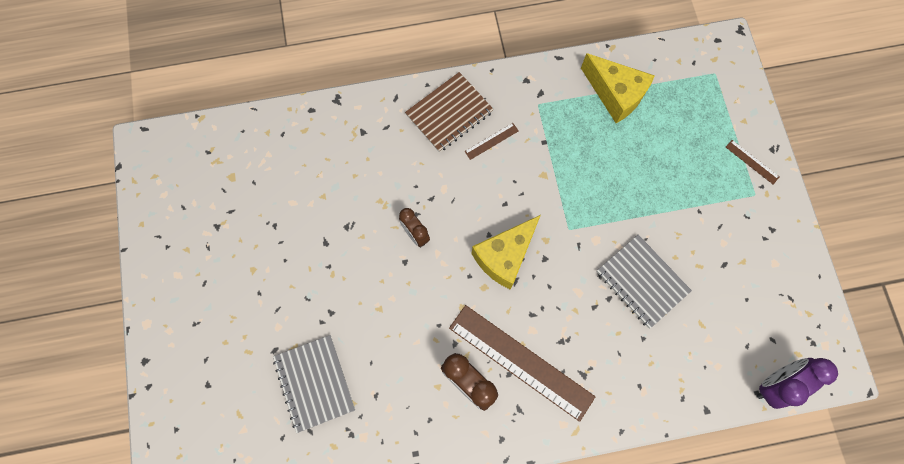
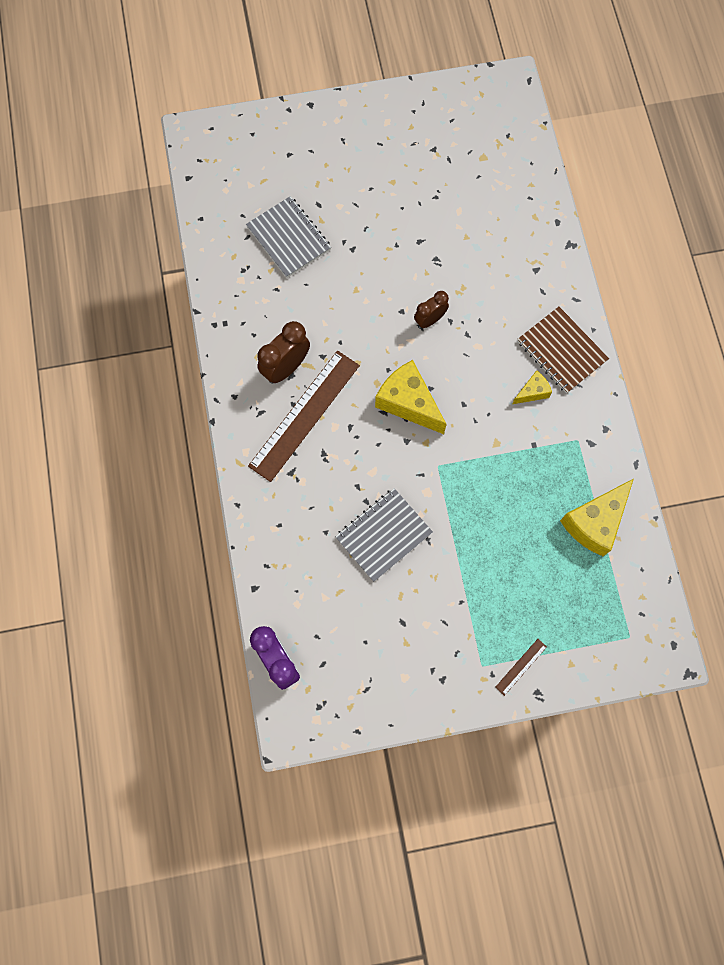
camera: 90 degrees right, 0 degrees up
(314, 383) = (288, 238): grey notebook -> grey notebook turned 75 degrees clockwise
(491, 141) = (532, 392): brown ruler -> yellow cheese

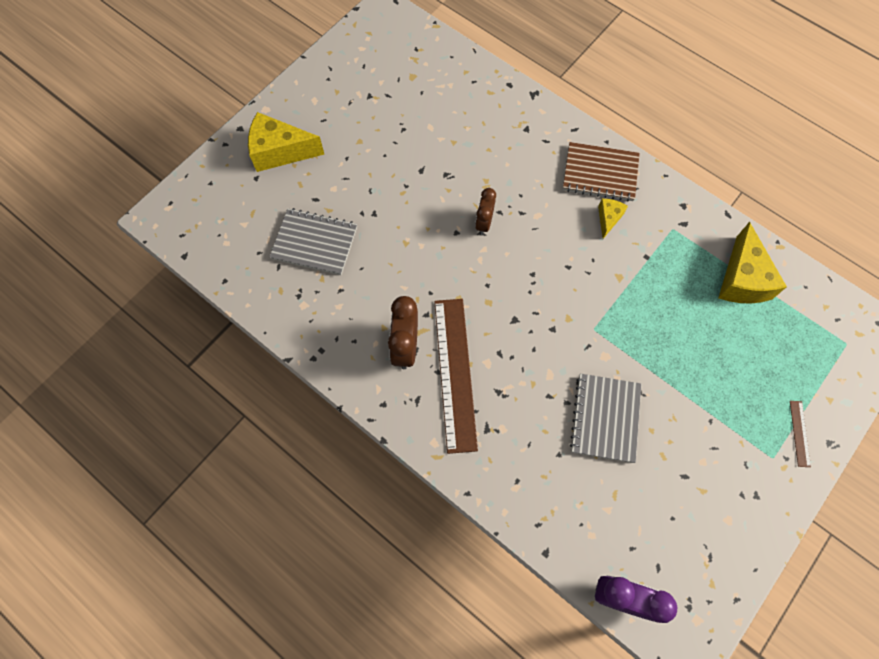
camera: 40 degrees left, 5 degrees down
(408, 402) = (526, 298): yellow cheese -> yellow cheese (280, 151)

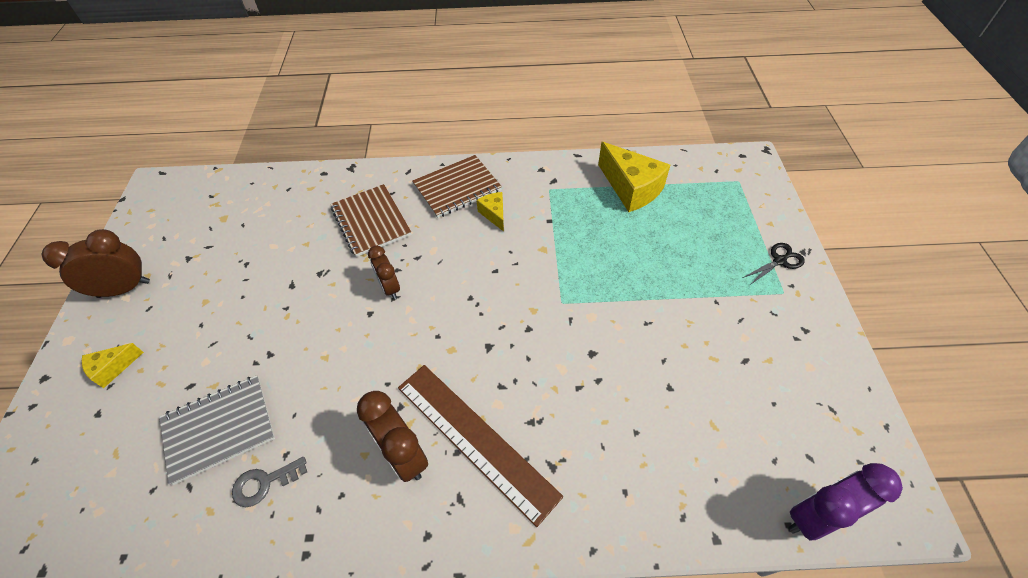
camera: 40 degrees left, 15 degrees down
(280, 151) = (113, 368): yellow cheese -> yellow cheese, size x0.52
(317, 93) = (124, 289): none -> brown clock
(318, 298) = (265, 483): none -> grey key
(512, 156) = (371, 221): none -> brown notebook
(605, 418) = (641, 366): grey notebook -> none
(799, 433) = (779, 261): brown ruler -> black scissors

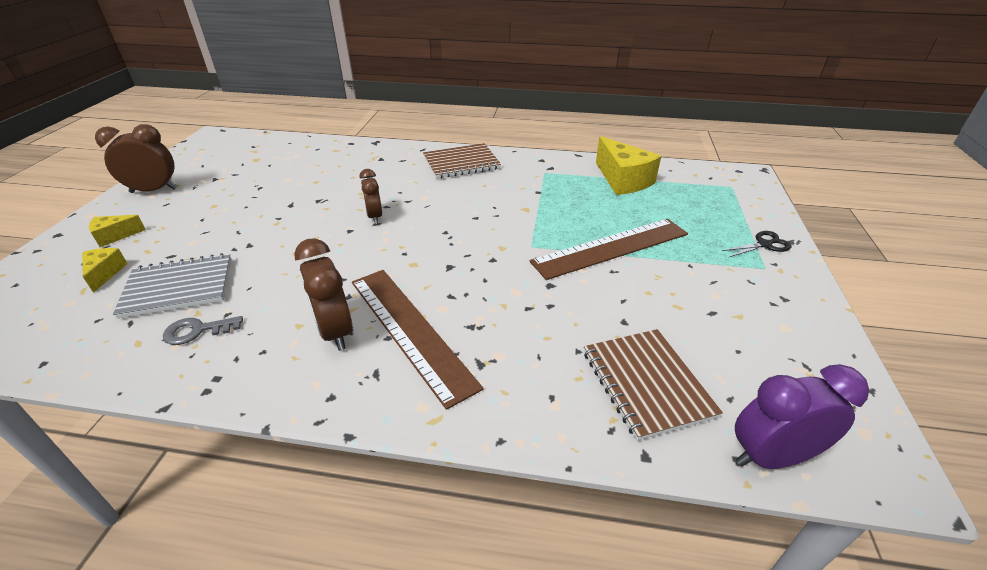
camera: 10 degrees right, 15 degrees down
(371, 221) = (377, 175): brown notebook -> brown notebook (646, 383)
(494, 214) = (488, 182): yellow cheese -> yellow cheese (105, 273)
(639, 291) = (611, 248): none -> brown ruler

